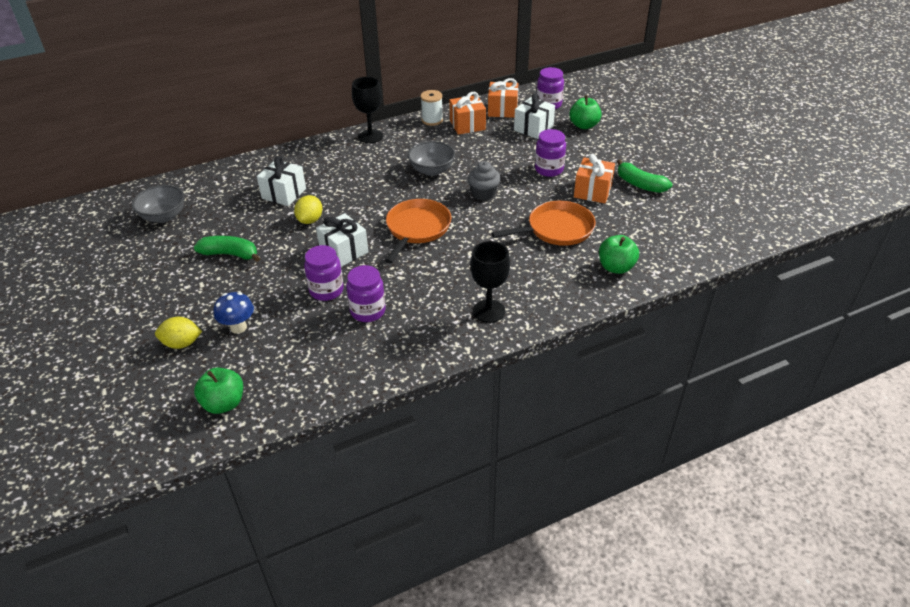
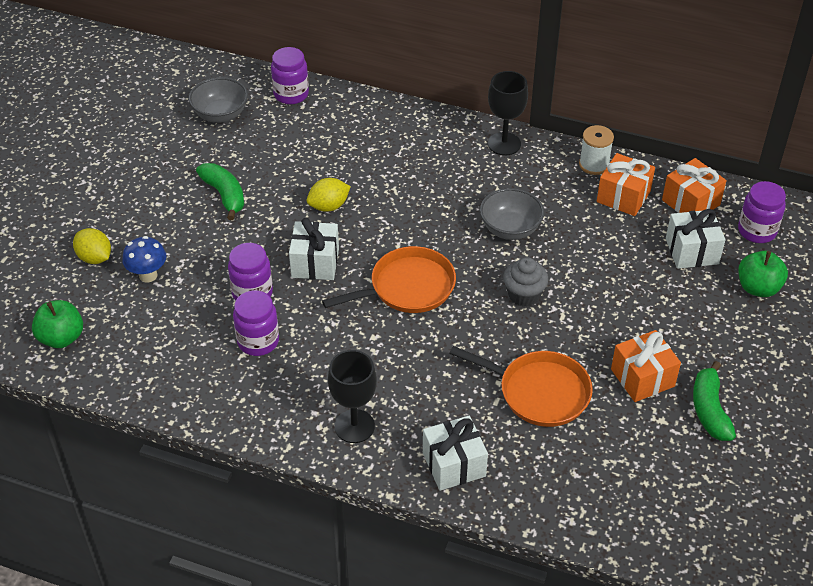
camera: 45 degrees right, 5 degrees up
(284, 193) = (342, 159): white gift -> white gift (454, 464)
(549, 169) = (633, 316): purple jar -> purple jar (291, 94)
(616, 267) = (536, 482): green apple -> none

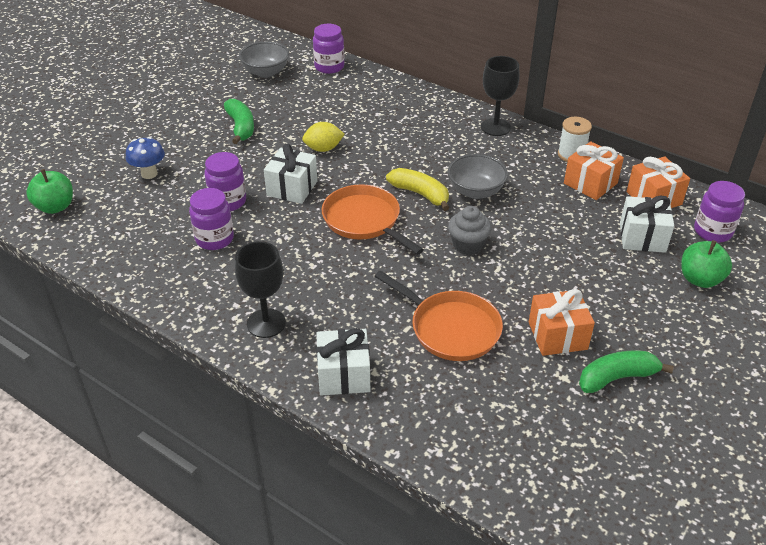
camera: 15 degrees right, 5 degrees down
(95, 258) = (114, 154): yellow lemon -> none
(407, 287) = (364, 220): orange pan -> orange pan turned 120 degrees counterclockwise
(454, 243) = (420, 194): none -> yellow banana
(709, 410) = (617, 378): green banana -> green banana turned 60 degrees clockwise

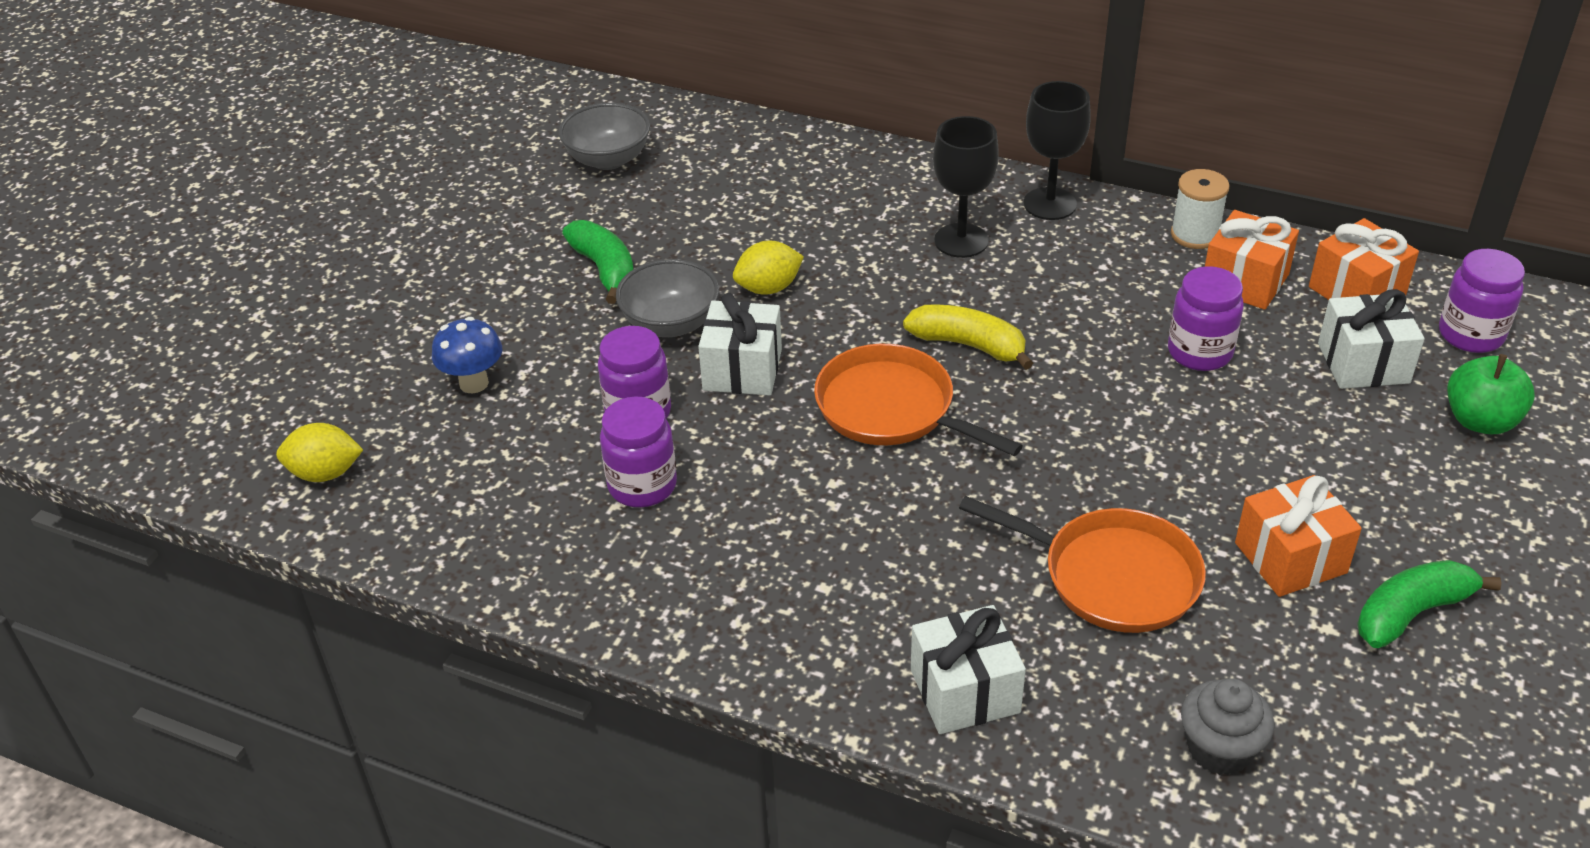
camera: 10 degrees left, 0 degrees up
(55, 207) = (325, 473): green apple -> yellow lemon
(266, 323) = (795, 623): black goblet -> black goblet (961, 241)
(329, 67) = (718, 133): purple jar -> purple jar (1199, 352)
(468, 245) = (1084, 424): grey cupcake -> grey cupcake (1219, 749)
(475, 191) = (1060, 325): grey bowl -> grey bowl (671, 324)

